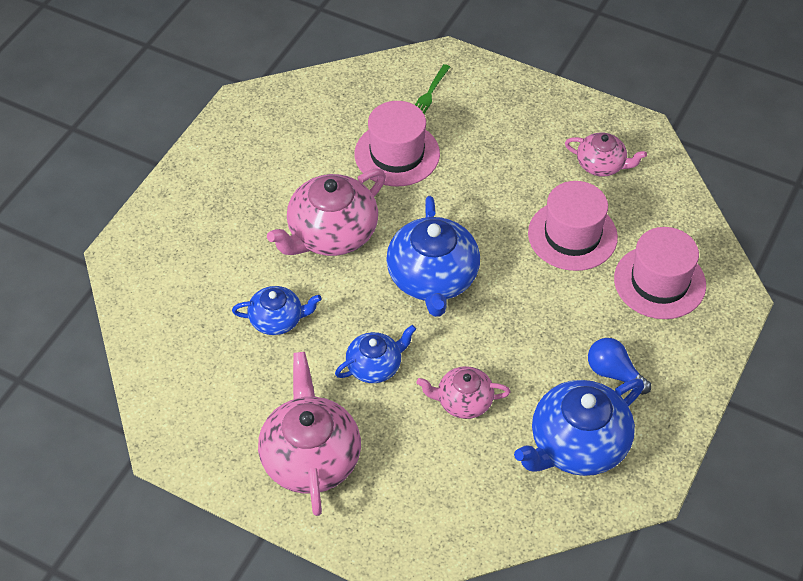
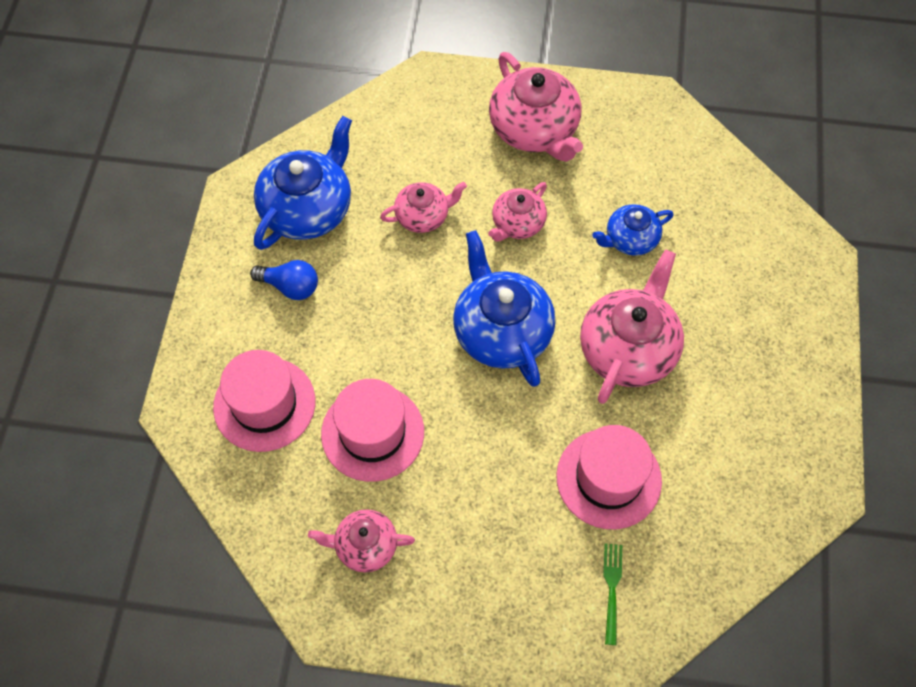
camera: 160 degrees right, 10 degrees up
(375, 366) = (517, 224): blue teapot -> pink teapot

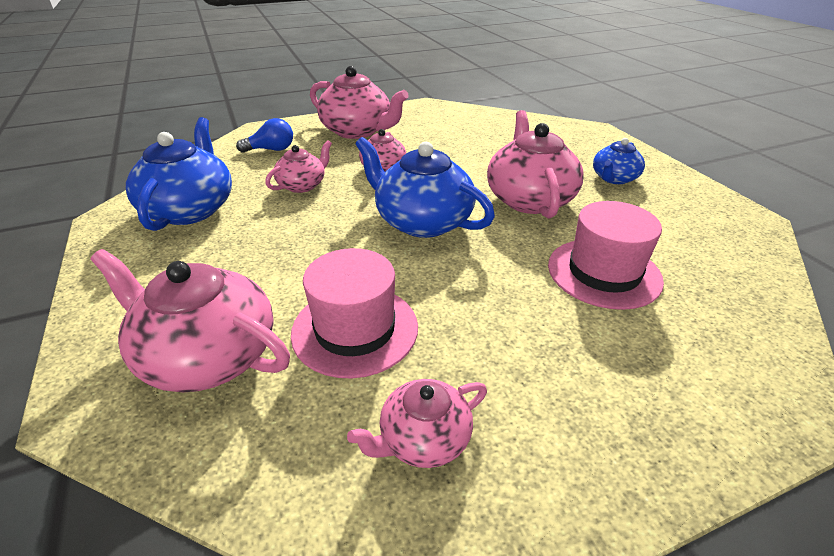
camera: 30 degrees left, 25 degrees down
(264, 404) = (207, 355): pink hat -> pink teapot
(290, 286) = (196, 258): blue light bulb -> blue light bulb (271, 150)
(612, 589) = (705, 348): green fork -> none
(630, 239) = (471, 154): blue teapot -> blue teapot (614, 178)

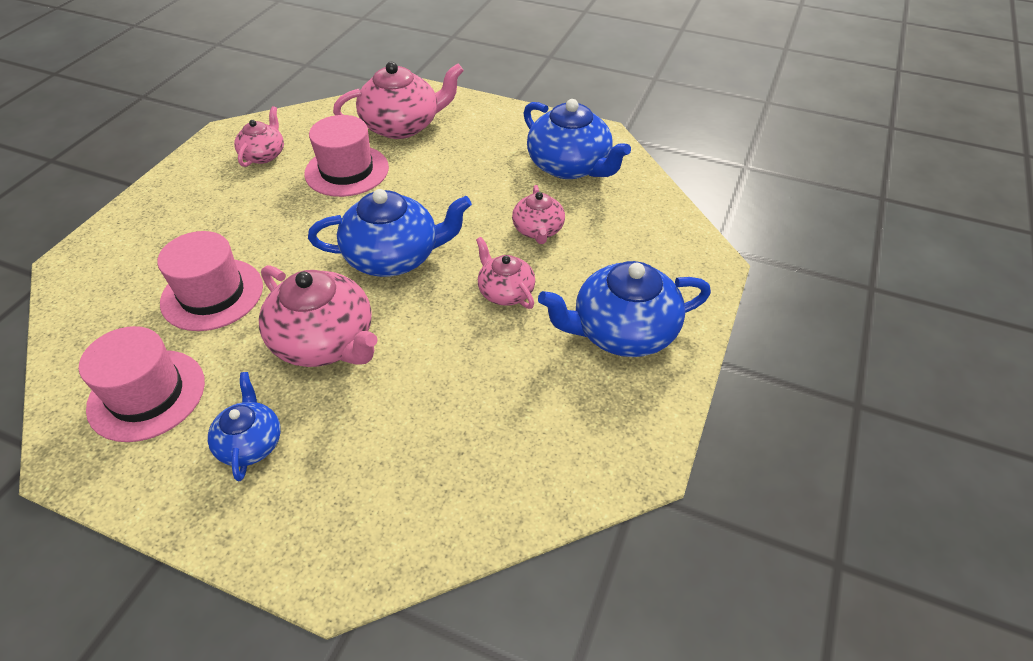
camera: 135 degrees right, 10 degrees up
(271, 150) = (641, 247): blue light bulb -> none
(357, 131) = (622, 331): pink teapot -> blue teapot
(685, 229) = (147, 395): none -> pink hat

